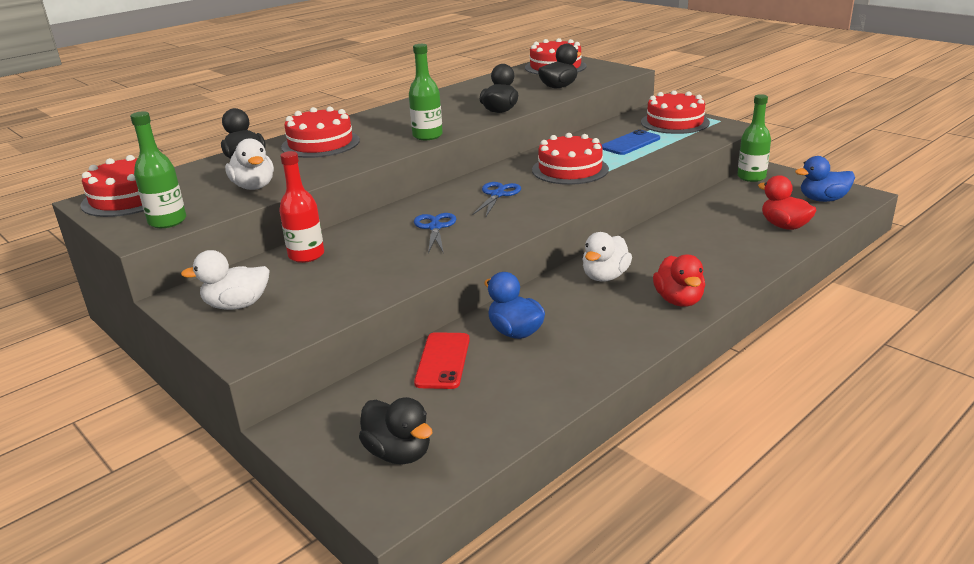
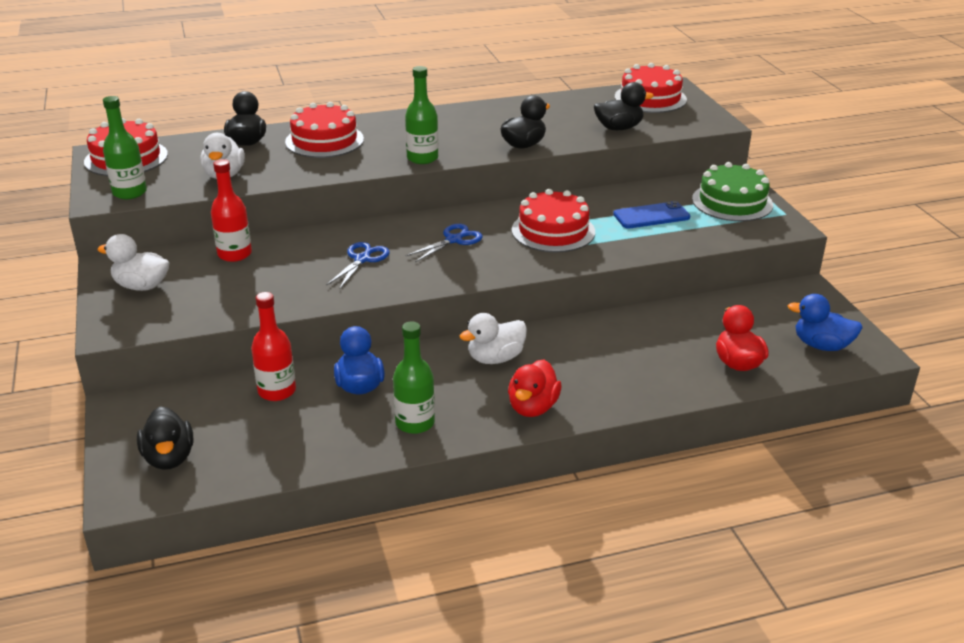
camera: 25 degrees right, 5 degrees up
(442, 361) = (277, 391): red phone -> red bottle
(675, 122) = (732, 202): red cake -> green cake
(751, 177) = (778, 292): green bottle -> green bottle (415, 423)

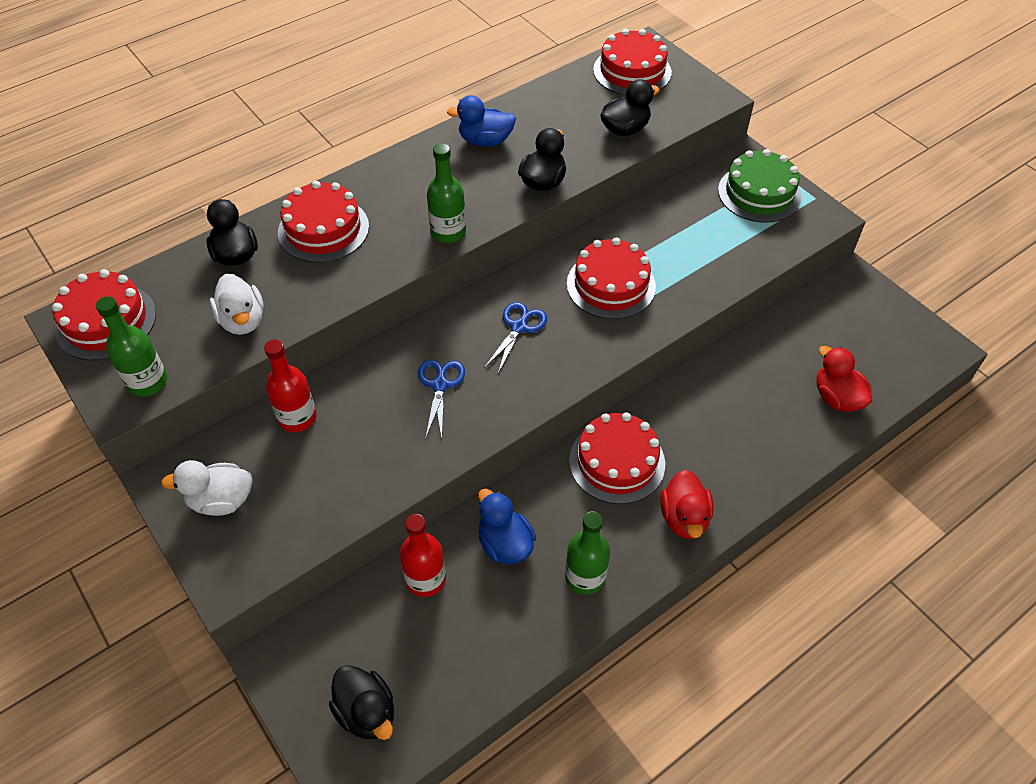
camera: 20 degrees left, 20 degrees up
(495, 358) = (617, 462): white duck -> red cake
(651, 216) = (694, 235): blue phone -> none
(821, 345) = (897, 351): blue duck -> blue duck (485, 141)

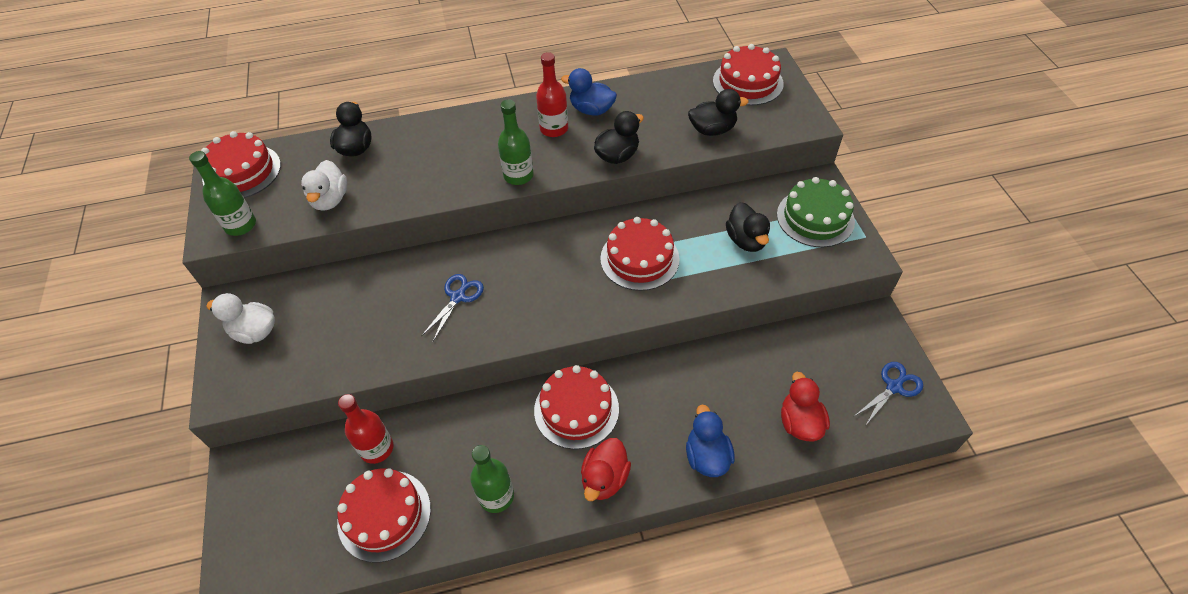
camera: 25 degrees right, 0 degrees up
(297, 418) = (342, 287): red bottle -> red bottle (554, 129)
(323, 229) = (428, 147): red cake -> red cake (384, 515)
(367, 712) = (276, 535): black duck -> black duck (746, 240)
(505, 544) = (451, 443): blue duck -> blue duck (707, 456)
(519, 327) = (545, 270): blue scissors -> blue scissors (894, 386)

